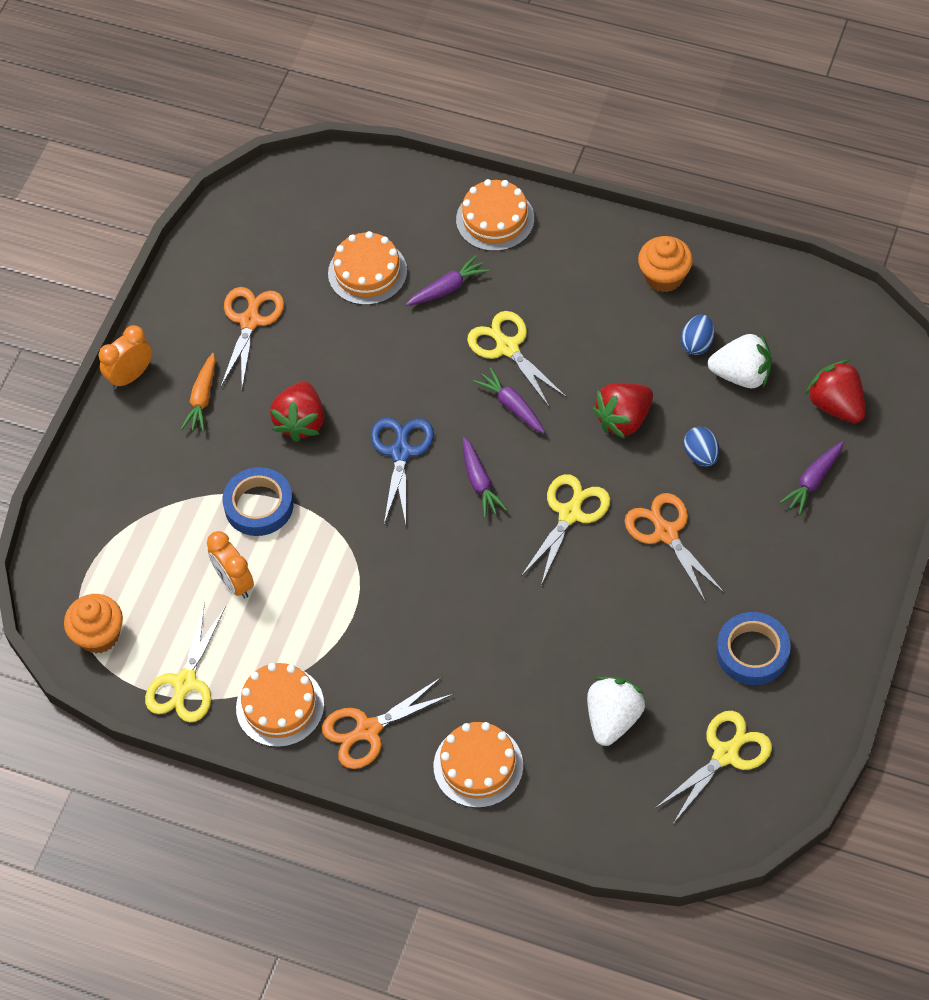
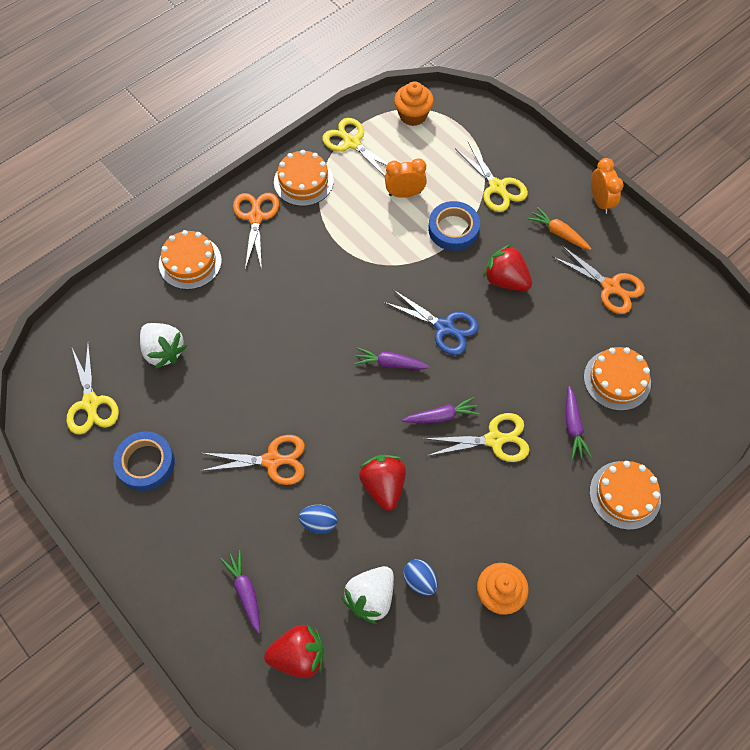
camera: 115 degrees right, 5 degrees up
(570, 514) = (328, 406): yellow scissors -> yellow scissors (497, 187)

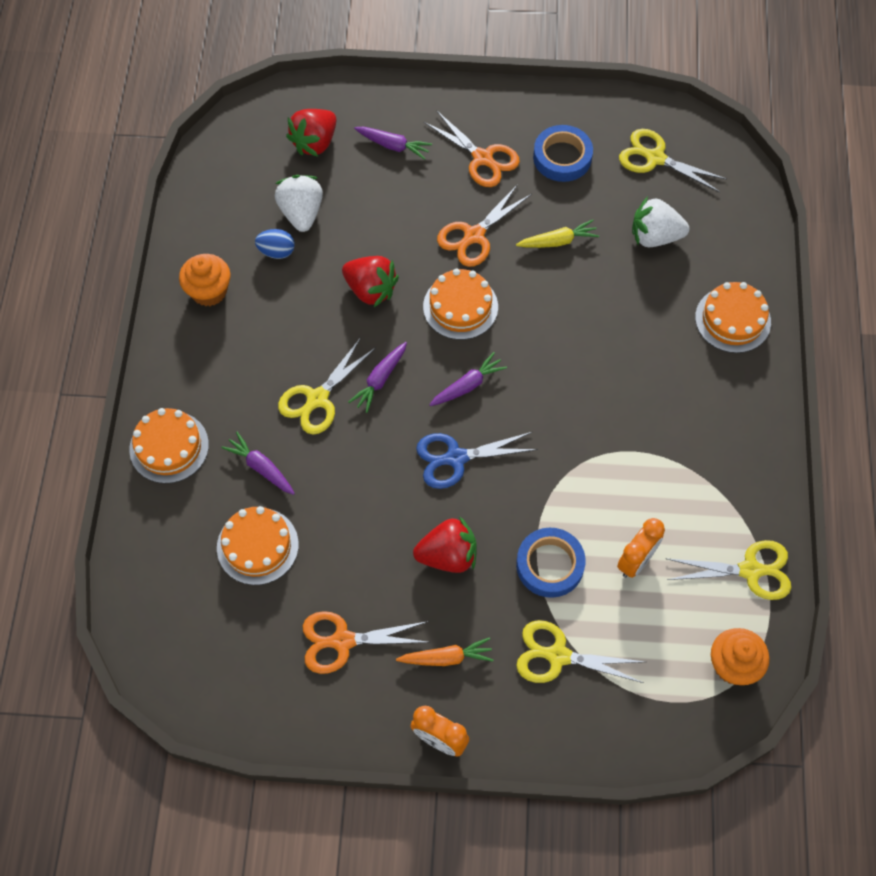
camera: 135 degrees right, 0 degrees up
(225, 405) = (558, 241): none -> yellow carrot
(255, 217) = (734, 408): orange scissors -> orange scissors (482, 158)
(303, 181) = (741, 484): orange cake -> orange cake (460, 307)
(319, 522) = (391, 226): blue egg -> none

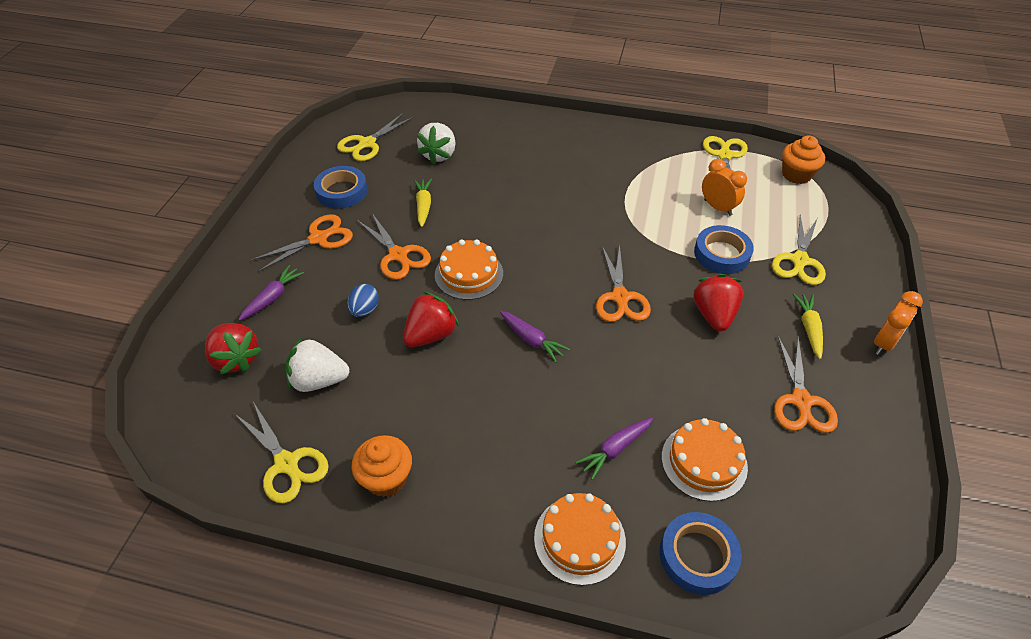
camera: 80 degrees left, 15 degrees down
(163, 541) = (698, 556): none -> blue tape
(276, 252) = (358, 407): blue egg -> blue egg (365, 310)
(317, 399) = (543, 391): yellow scissors -> yellow scissors (287, 463)
(446, 657) = (809, 328): orange carrot -> yellow carrot
(456, 458) = (620, 297): blue scissors -> orange scissors
(467, 385) = (550, 280): purple carrot -> none
(733, 319) = (523, 130): orange cake -> none

